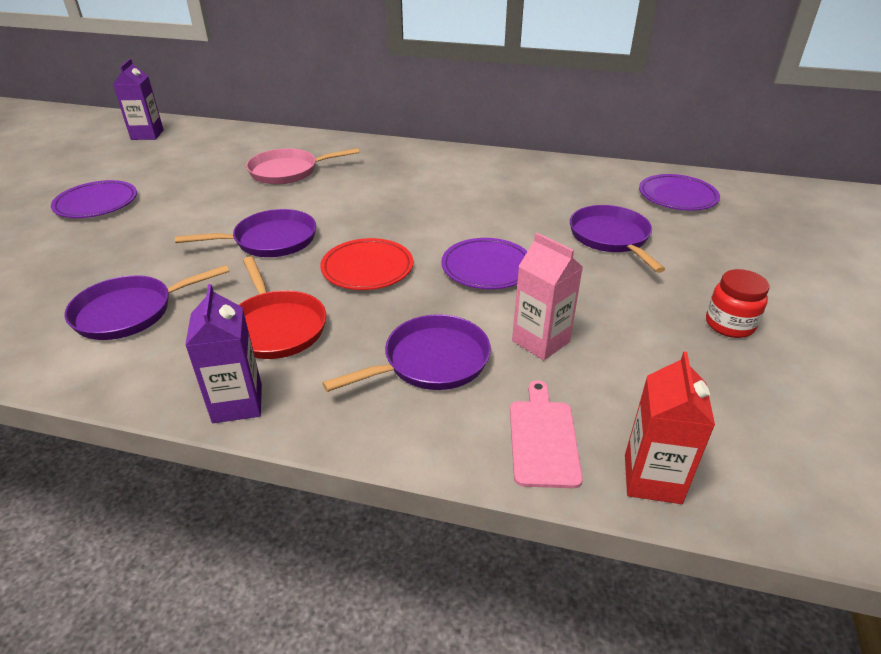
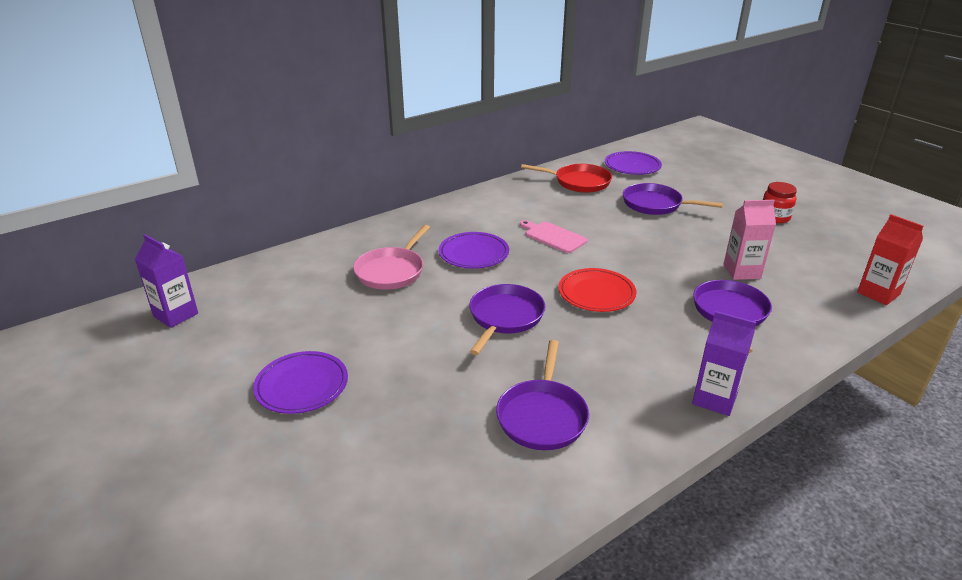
camera: 50 degrees left, 5 degrees down
(276, 327) = (635, 355): red pan -> red pan (579, 182)
(487, 268) = (645, 254): purple plate -> purple plate (473, 254)
(543, 438) = (828, 308): pink cutting board -> pink cutting board (553, 236)

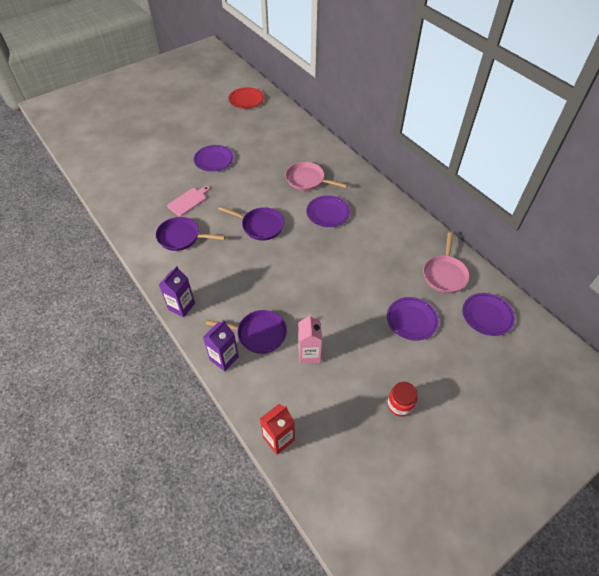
camera: 90 degrees right, 20 degrees up
(176, 315) = (269, 115): purple carton -> purple carton (224, 358)
(553, 236) = (352, 252): pink cutting board -> pink cutting board (188, 201)
(579, 182) = (444, 274): red pan -> pink pan
(596, 293) = (282, 268): red plate -> red plate (246, 100)
(655, 204) = (411, 320): purple pan -> purple plate

